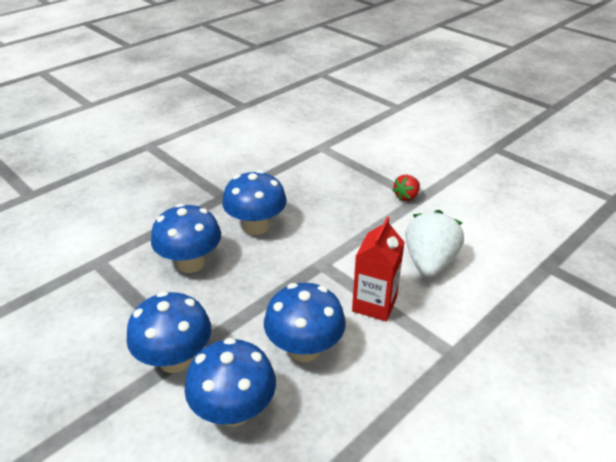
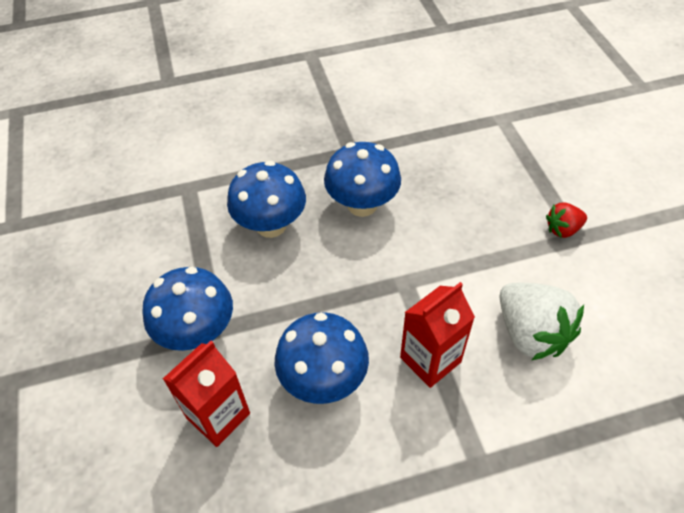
camera: 30 degrees right, 15 degrees up
(234, 411) = (218, 416): blue mushroom -> red carton
(429, 262) = (530, 333): white strawberry -> white strawberry turned 105 degrees clockwise

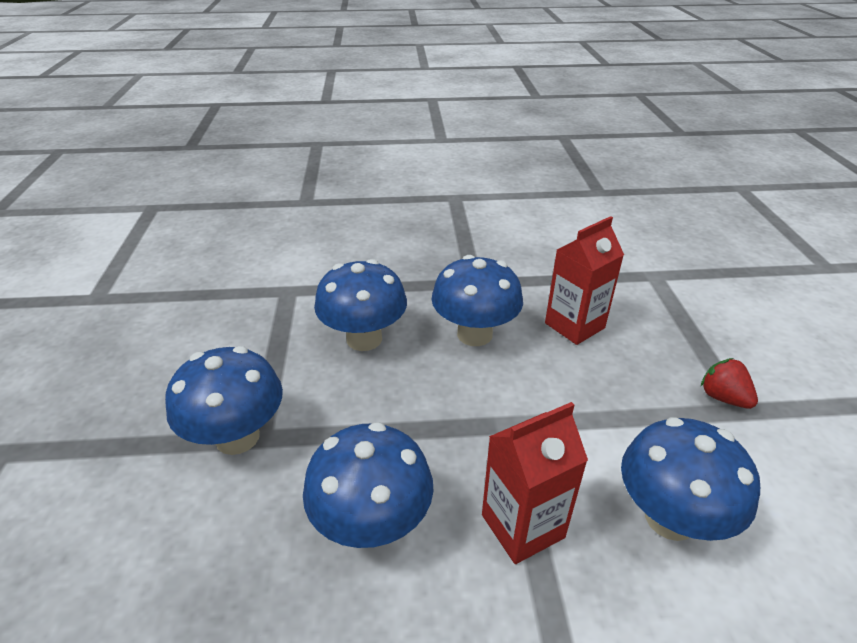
camera: 10 degrees right, 15 degrees down
(218, 416) = (221, 543): red carton -> red carton (574, 325)
(530, 333) = (669, 518): white strawberry -> blue mushroom
(562, 229) = (723, 398): red strawberry -> red strawberry turned 60 degrees clockwise

